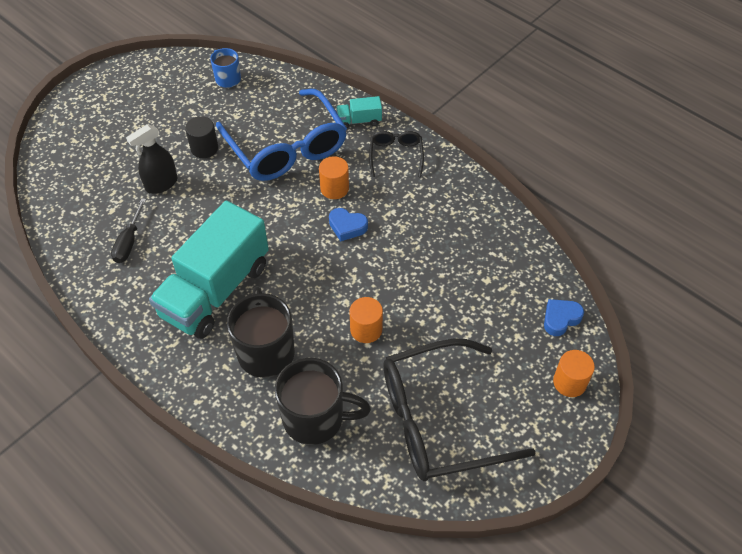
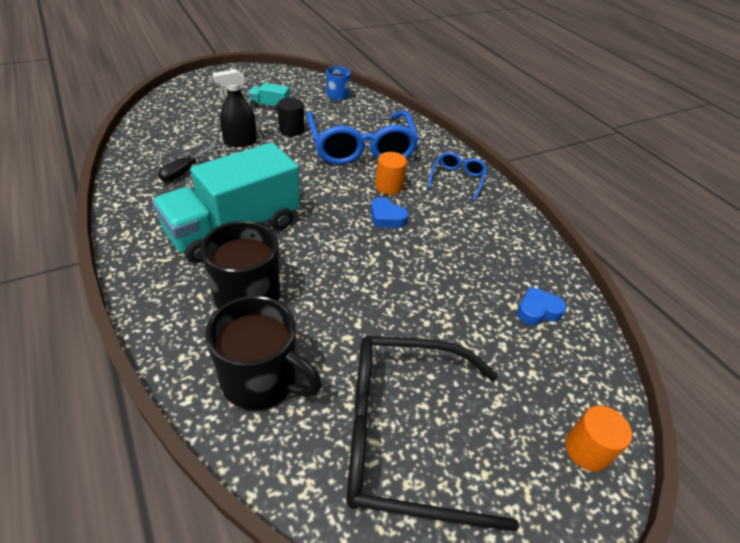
camera: 15 degrees right, 10 degrees down
(359, 121) = (434, 147): turquoise truck -> turquoise truck (269, 106)
(366, 329) = (363, 309): orange cylinder -> none
(396, 155) = (457, 179): black glasses -> blue glasses
(560, 319) = (590, 372): blue heart -> blue heart (537, 310)

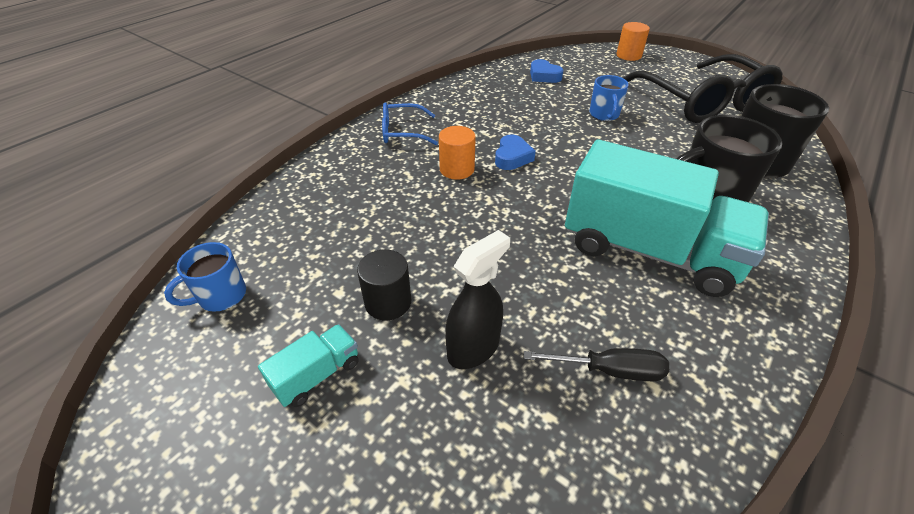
camera: 110 degrees left, 0 degrees up
(240, 142) = (473, 348): black spray bottle -> black spray bottle turned 90 degrees counterclockwise
(269, 106) = (317, 375): turquoise truck -> turquoise truck turned 120 degrees counterclockwise
(361, 149) = (391, 212): blue glasses -> none
(422, 312) = (604, 115): none -> blue mug

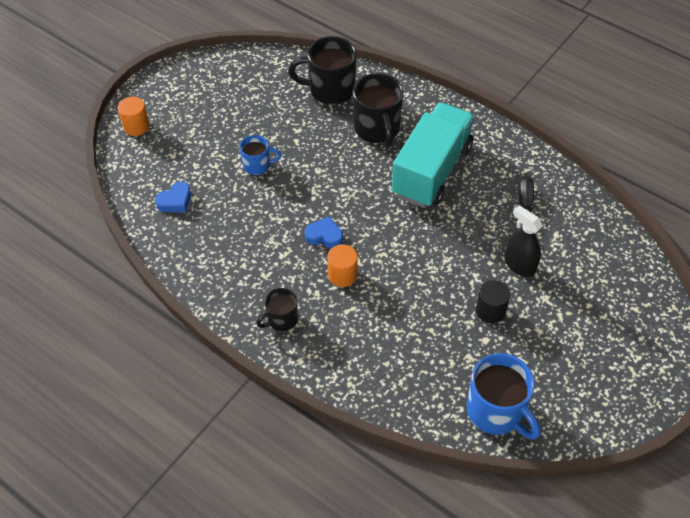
camera: 90 degrees left, 10 degrees up
(221, 296) = (496, 412): blue mug -> blue mug, size x1.77
(317, 375) = (548, 341): turquoise truck -> none
(401, 132) = (281, 320): blue glasses -> black mug
(703, 103) = (240, 95): black glasses -> none

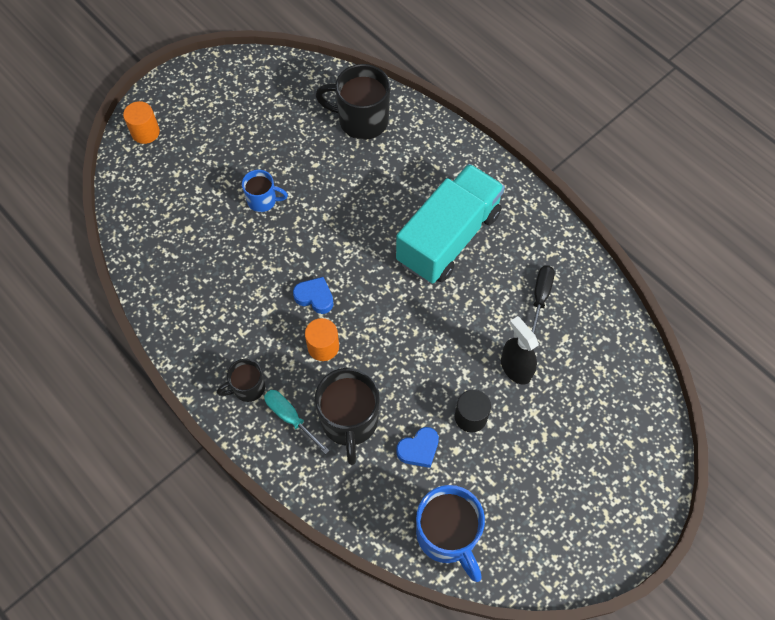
camera: 10 degrees right, 10 degrees up
(175, 201) = (167, 229): blue heart -> blue heart (419, 449)
(327, 338) = (290, 418): none -> turquoise screwdriver
(377, 129) = (401, 177): black mug -> black mug (349, 421)

